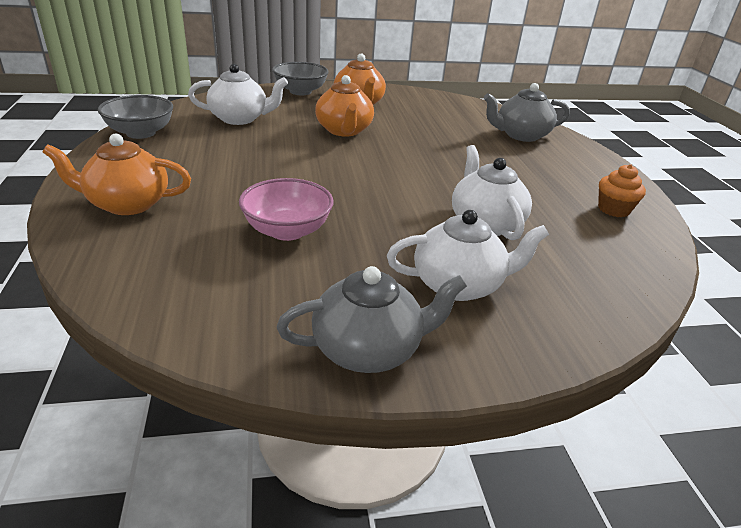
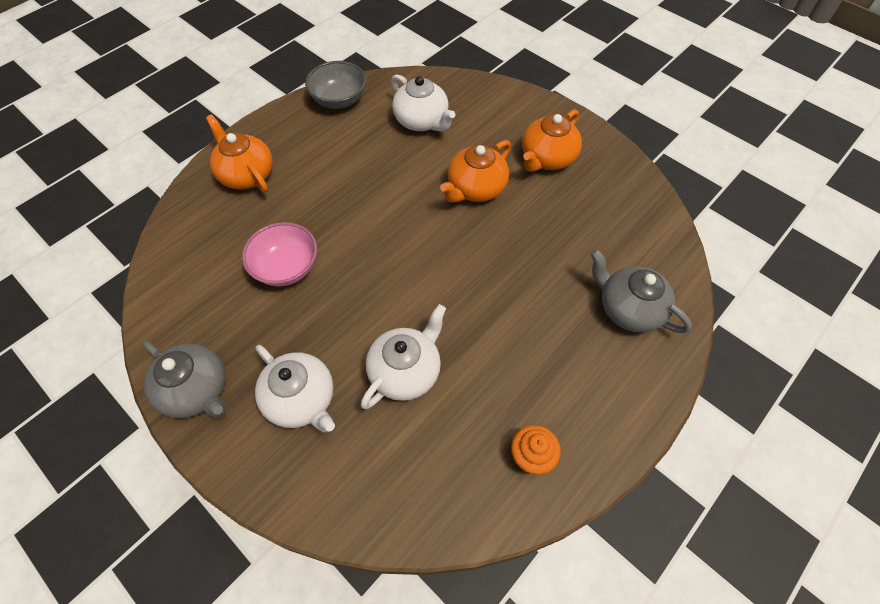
camera: 55 degrees right, 25 degrees up
(300, 91) = (523, 108): grey bowl -> none

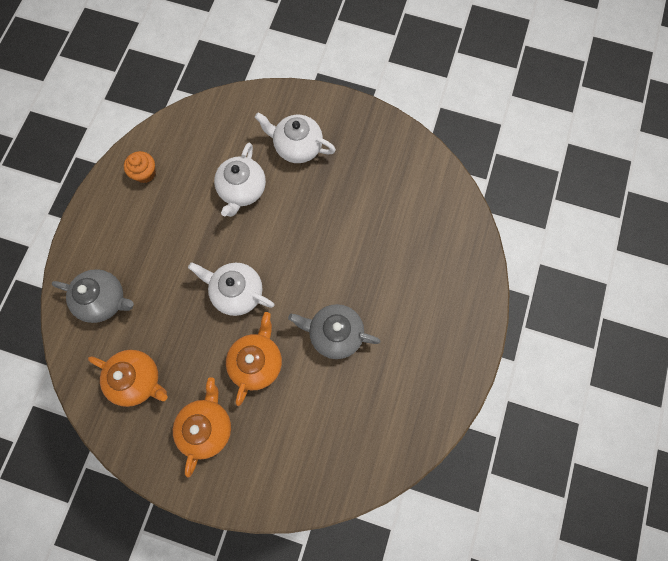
camera: 155 degrees right, 15 degrees up
(197, 390) = (363, 125): grey teapot -> grey teapot (335, 334)
(246, 175) = (451, 290): orange teapot -> orange teapot (137, 379)
(286, 267) = (364, 225): pink bowl -> none
(339, 100) = (430, 413): grey bowl -> none
(422, 121) = (339, 421): white teapot -> white teapot (237, 292)

